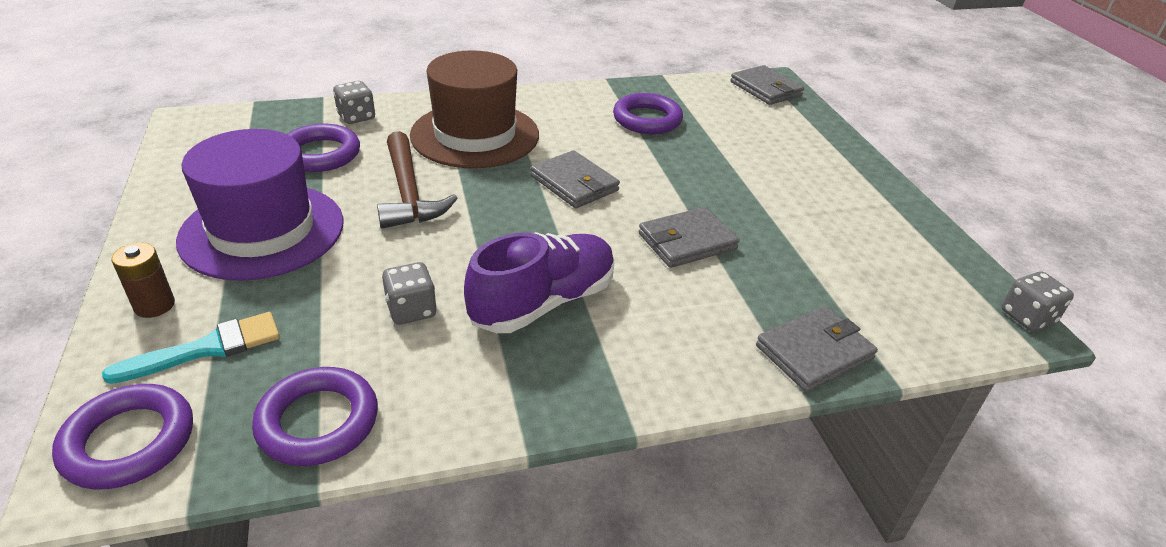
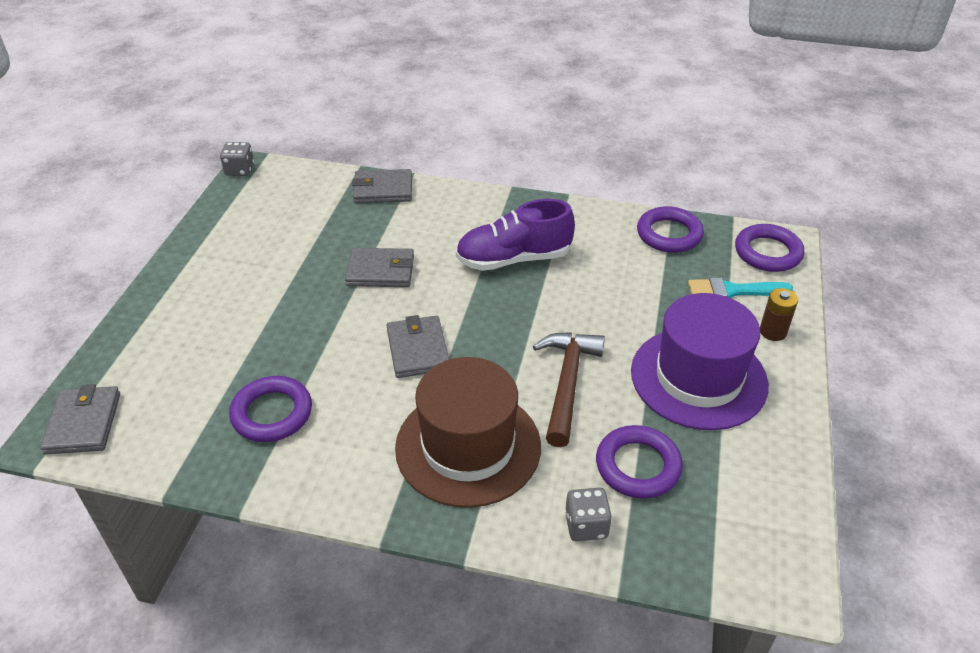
camera: 150 degrees left, 5 degrees up
(411, 310) = (600, 279): grey dice -> none

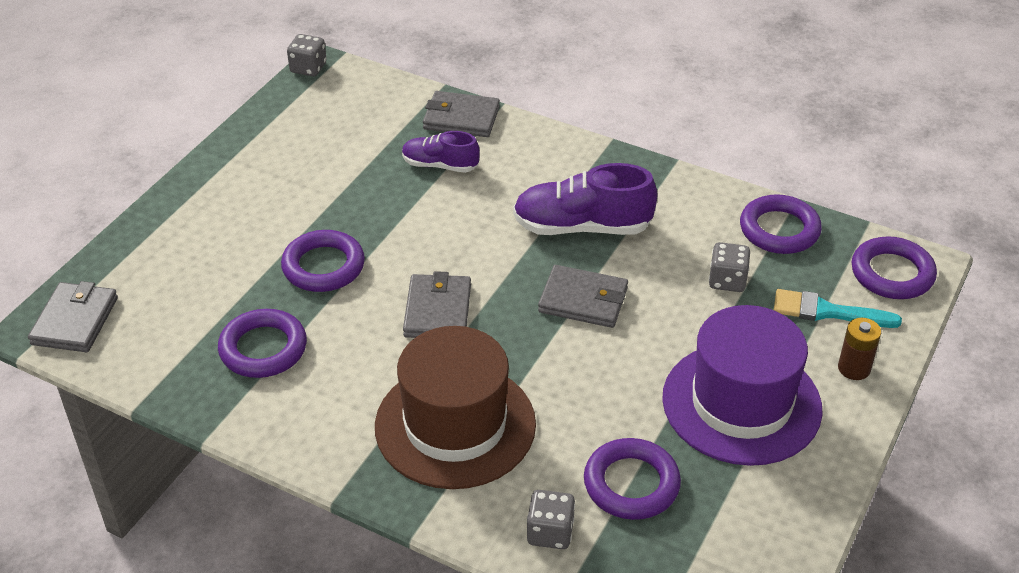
camera: 15 degrees right, 0 degrees up
(304, 330) = (323, 266): none -> purple ring
(378, 230) = (440, 165): none -> purple shoe
(380, 271) = (427, 214): grey wallet -> grey wallet (583, 300)
(567, 383) = (588, 380): brown hammer -> none
(646, 281) = (727, 280): none -> grey dice

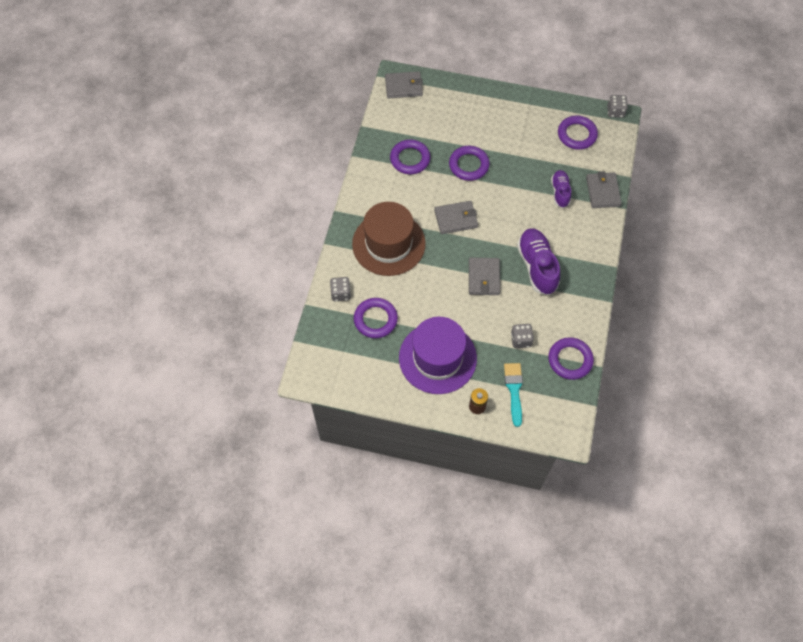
camera: 75 degrees right, 20 degrees up
(892, 273) = (555, 420): purple ring -> purple ring (577, 135)

